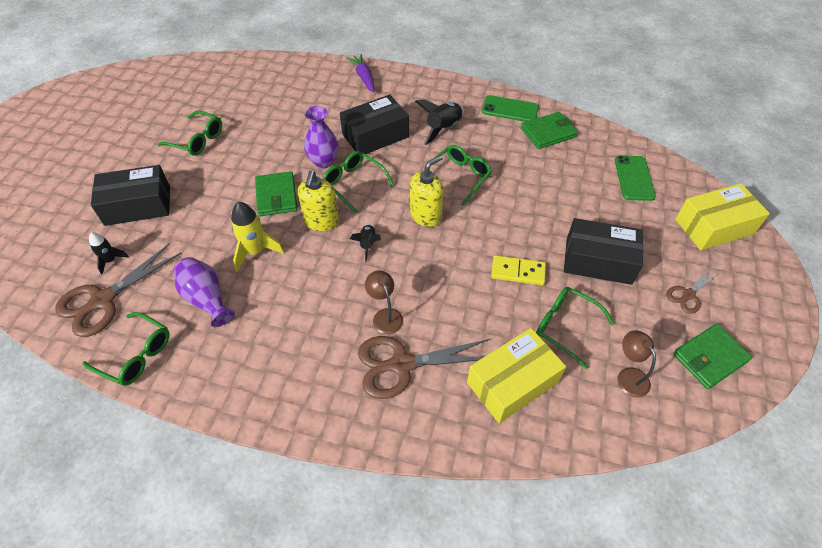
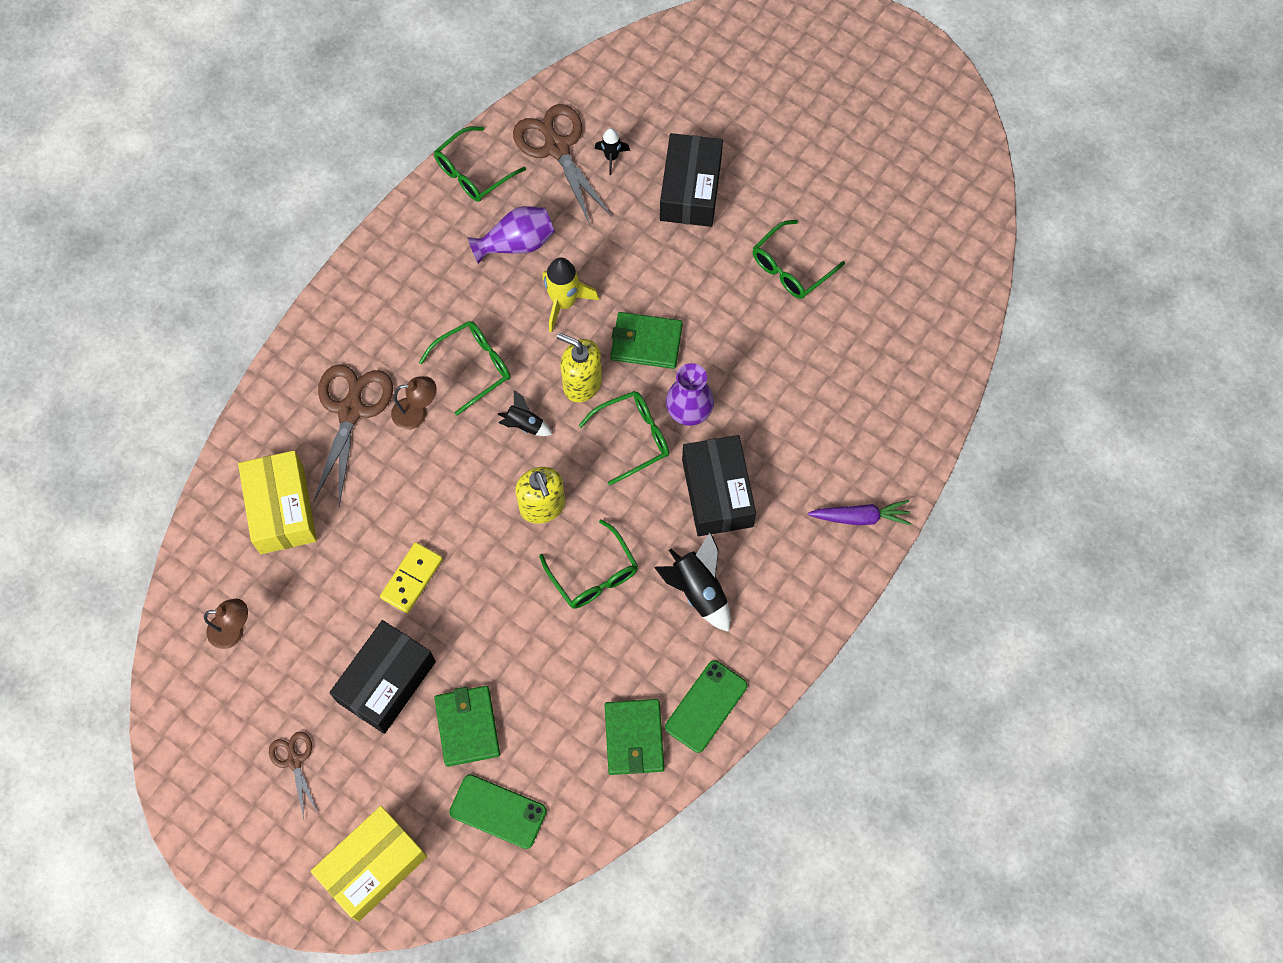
camera: 110 degrees right, 15 degrees up
(565, 326) = (319, 595): green glasses -> green glasses (474, 367)
(709, 357) = (212, 731): green wallet -> green wallet (467, 726)
(714, 226) = (373, 866): yellow box -> yellow box turned 45 degrees clockwise

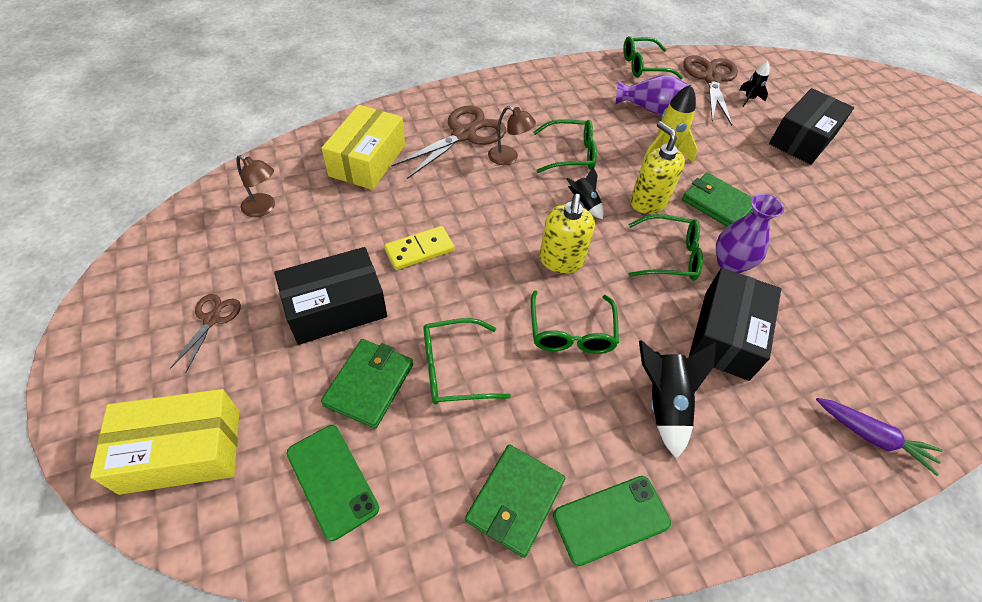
camera: 30 degrees right, 15 degrees down
(791, 268) = (870, 217): green glasses -> green glasses (453, 369)

